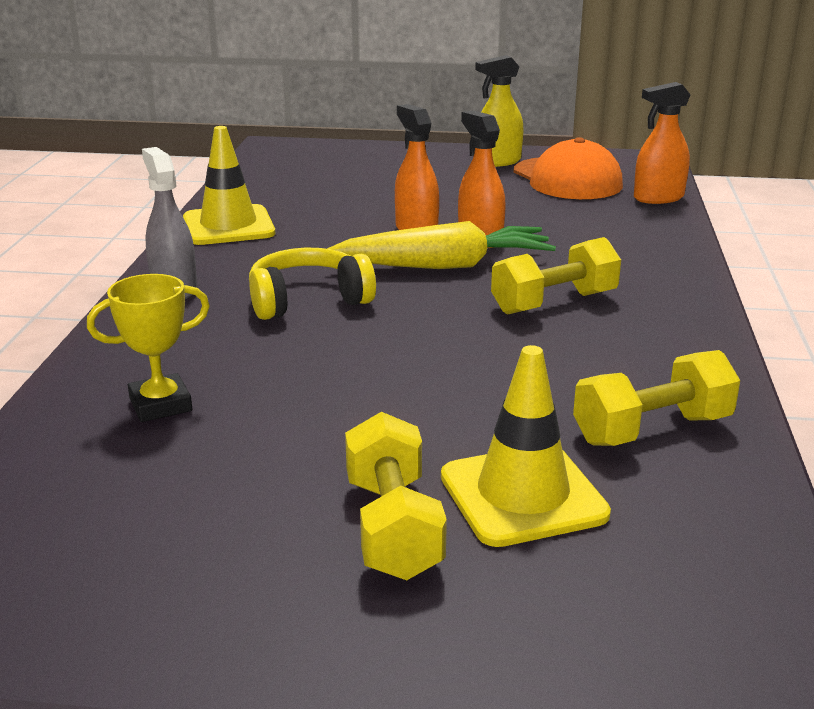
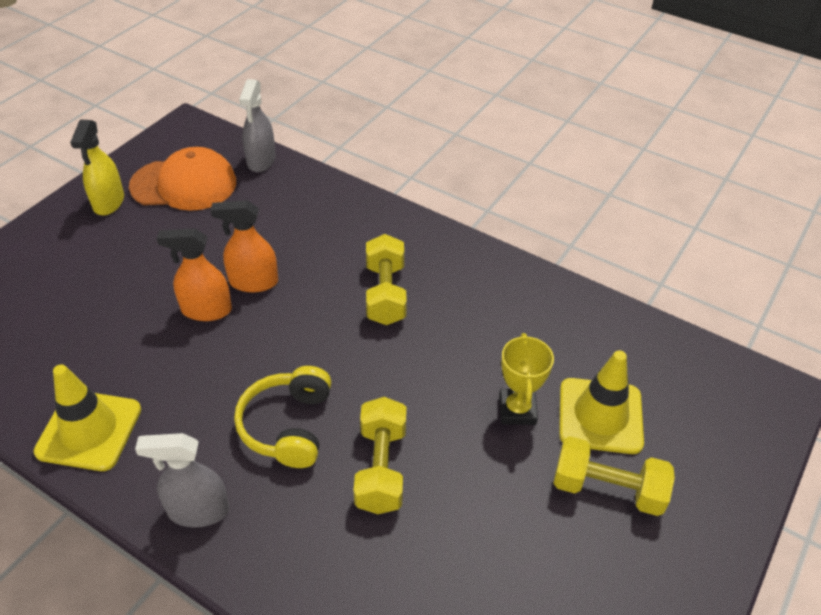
camera: 65 degrees left, 20 degrees up
(160, 404) = (401, 573): yellow trophy -> yellow trophy (517, 410)
(445, 265) = (286, 322): yellow carrot -> none
(652, 430) = (561, 329): yellow dumbbell -> yellow dumbbell (381, 468)
(658, 198) = (261, 160): orange spray bottle -> grey spray bottle

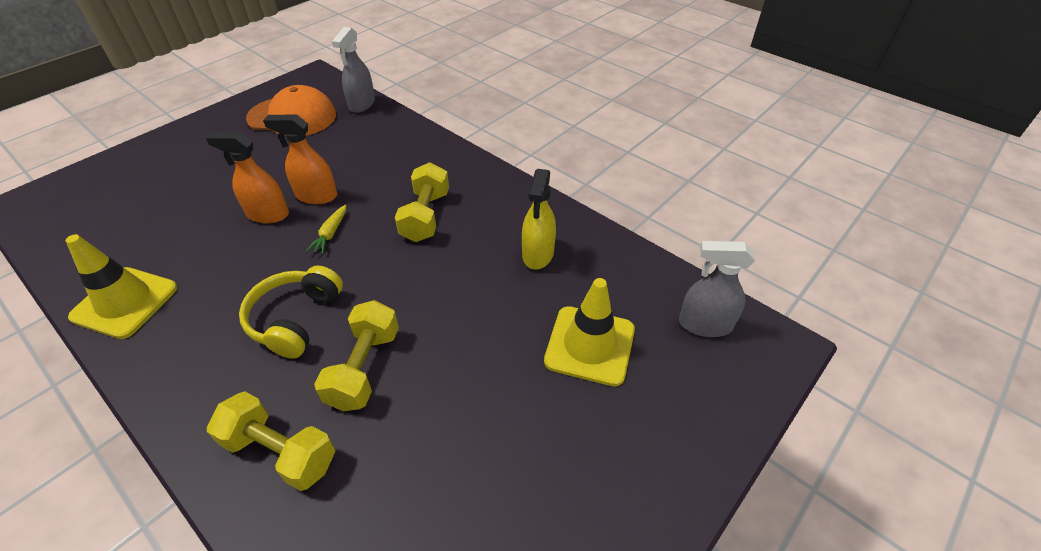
camera: 10 degrees right, 0 degrees up
(109, 202) = (227, 125): yellow spray bottle -> yellow spray bottle (538, 254)
(198, 510) = (184, 385): grey spray bottle -> grey spray bottle (704, 324)
(288, 325) = (330, 234): none -> yellow carrot
(517, 410) = (510, 330): yellow trophy -> none
(607, 489) = (577, 417): yellow dumbbell -> yellow dumbbell (281, 451)

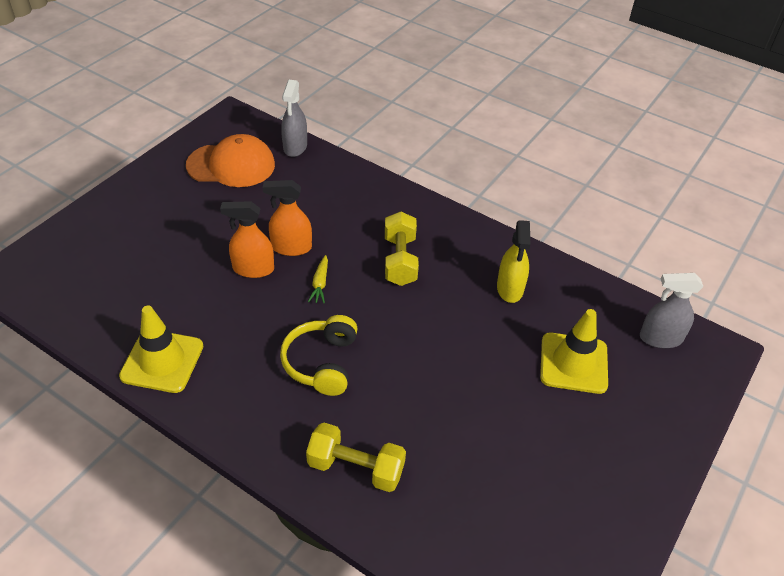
camera: 10 degrees left, 0 degrees up
(365, 368) = (397, 398): yellow dumbbell -> none

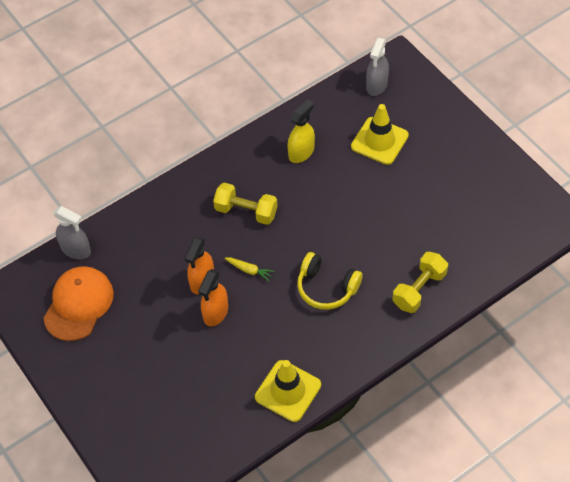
camera: 65 degrees left, 10 degrees up
(510, 289) = (301, 152): yellow spray bottle -> yellow spray bottle turned 75 degrees counterclockwise

